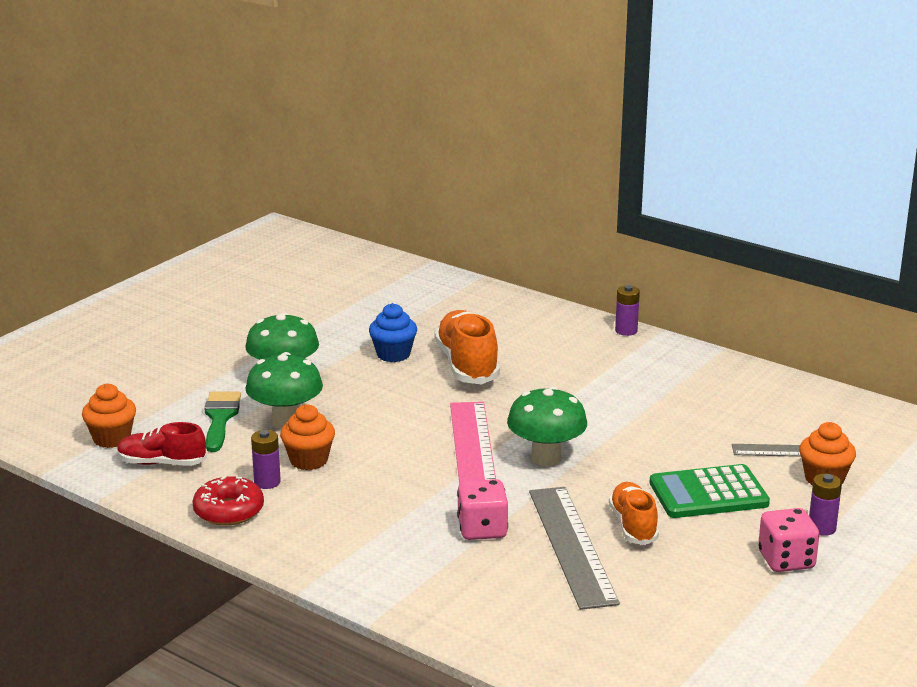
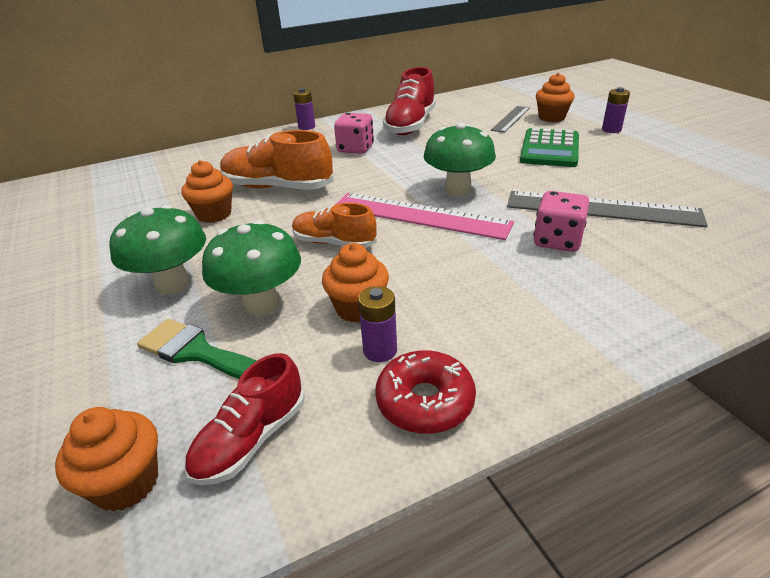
camera: 60 degrees left, 10 degrees up
(393, 354) = (214, 214): blue cupcake -> orange cupcake
(633, 525) = (581, 180): orange shoe -> orange shoe (334, 243)
(695, 390) = (410, 125): none -> red shoe
(786, 560) = (648, 146): pink dice -> pink dice (355, 149)

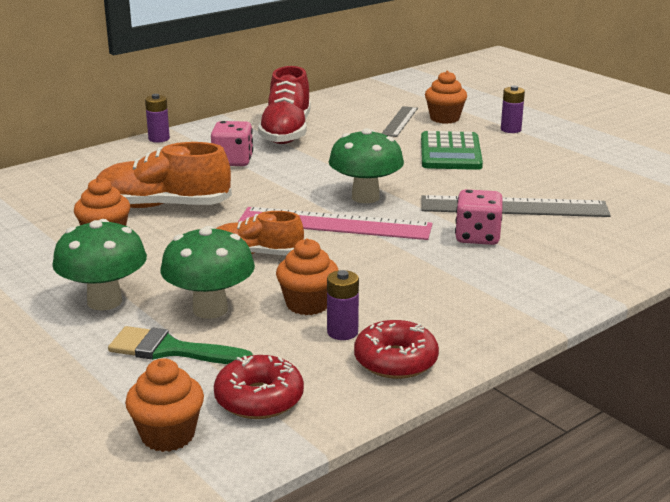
camera: 15 degrees left, 10 degrees down
(251, 439) = (259, 399): red shoe -> red donut

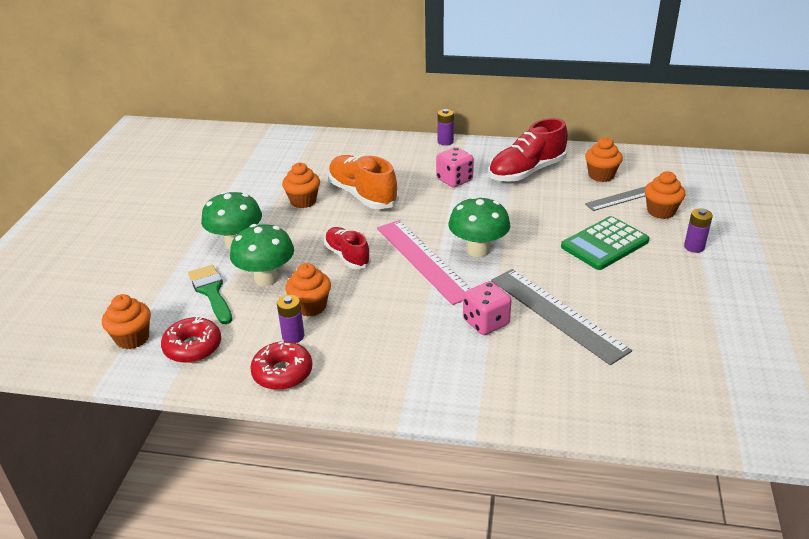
camera: 50 degrees right, 10 degrees up
(256, 254) = (347, 256): orange shoe -> red shoe
(353, 113) = (601, 175): none -> orange cupcake

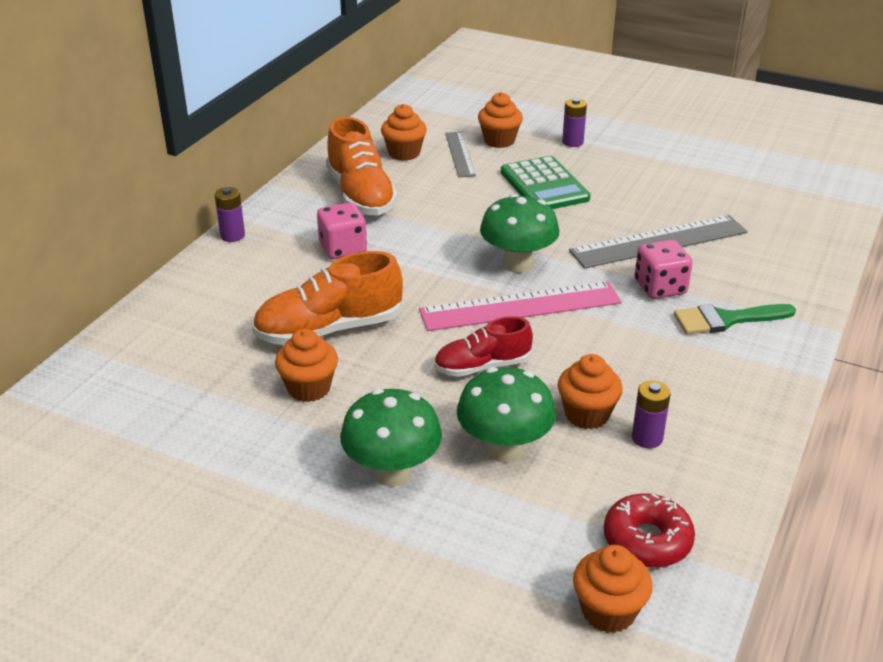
camera: 75 degrees left, 0 degrees up
(211, 291) = (515, 511): green brush -> green brush (726, 320)
(282, 373) = (720, 456): red donut -> none
(527, 172) = (361, 195): red shoe -> orange shoe

